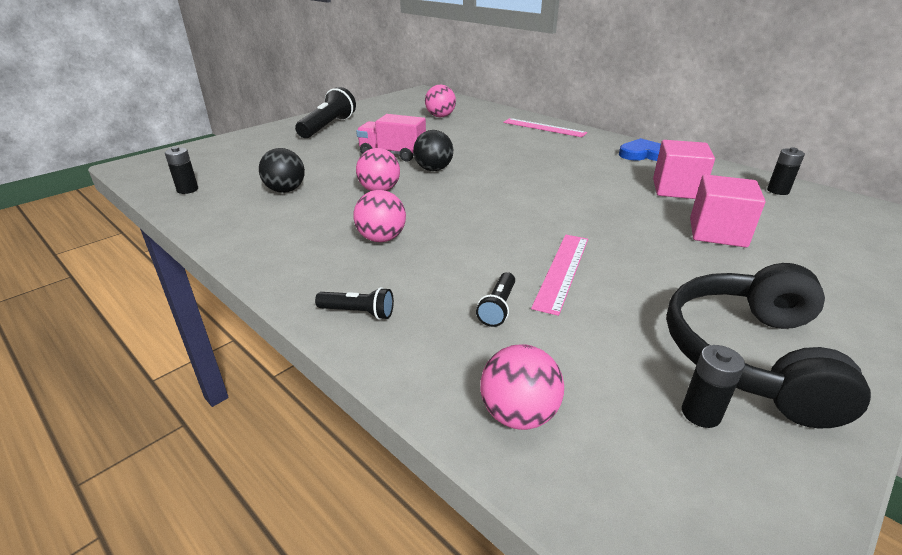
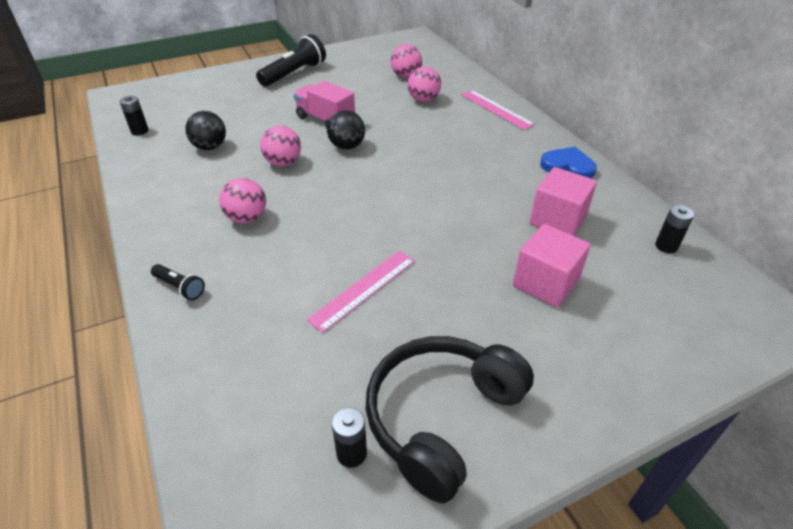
camera: 20 degrees right, 10 degrees up
(498, 307) = (282, 311): black flashlight -> none
(518, 414) = (222, 409): pink ball -> pink ball (423, 100)

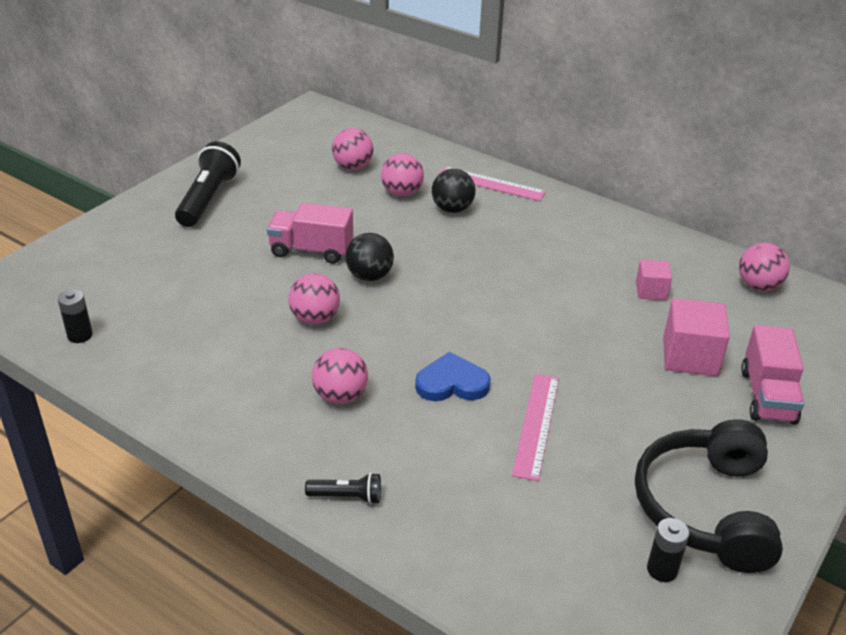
camera: 30 degrees left, 5 degrees down
(210, 147) = (202, 327): black ball -> black ball (452, 209)
(557, 220) = (651, 291): pink cube -> pink cube, size x0.59
(568, 166) = (614, 230): blue heart -> blue heart (452, 383)
(592, 343) = (767, 396): none -> pink truck
(666, 246) = (758, 286): black battery -> pink ball

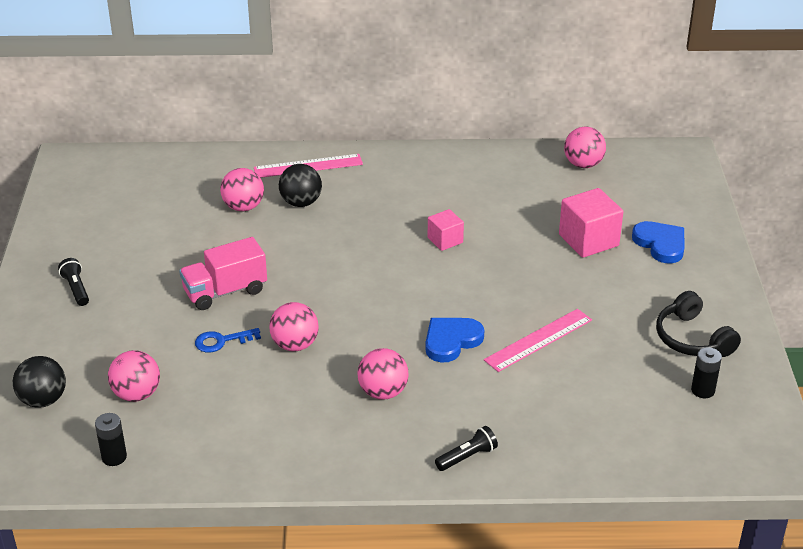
camera: 35 degrees left, 0 degrees up
(208, 199) = (76, 289): black flashlight -> black flashlight, size x0.50
(263, 287) = (222, 341): none -> blue key
(353, 167) = (173, 201): pink ball -> pink ball (137, 394)
(369, 276) = (298, 290): black ball -> black ball (43, 400)
(536, 425) = (538, 340): pink ruler -> pink ruler turned 75 degrees clockwise
(651, 291) = (517, 203): pink cube -> pink cube (445, 240)
(706, 508) = (692, 338): black headphones -> black headphones, size x0.64
(767, 396) = (660, 244): pink truck -> blue heart

